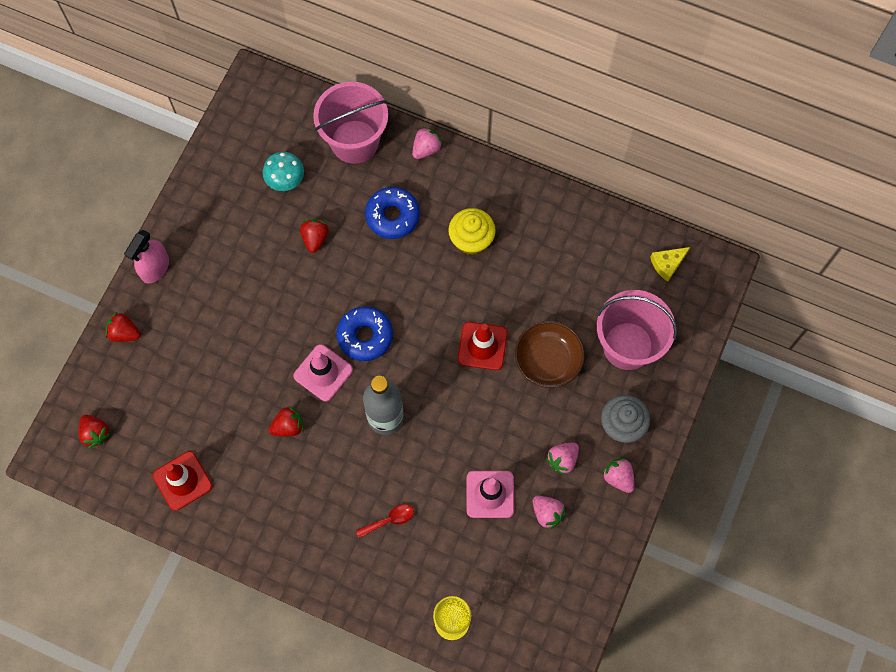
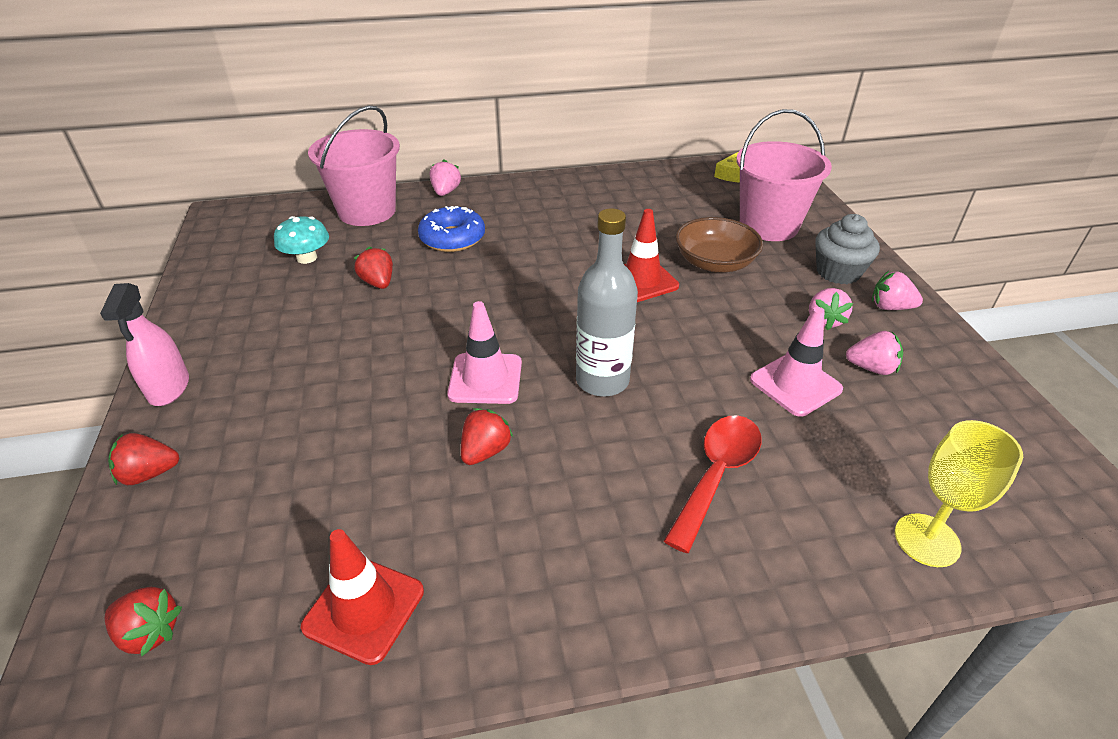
camera: 35 degrees left, 30 degrees down
(365, 336) = (507, 327): blue donut -> none
(389, 520) = (716, 474): red spoon -> red spoon, size x1.76
(471, 239) = (548, 223): yellow cupcake -> none

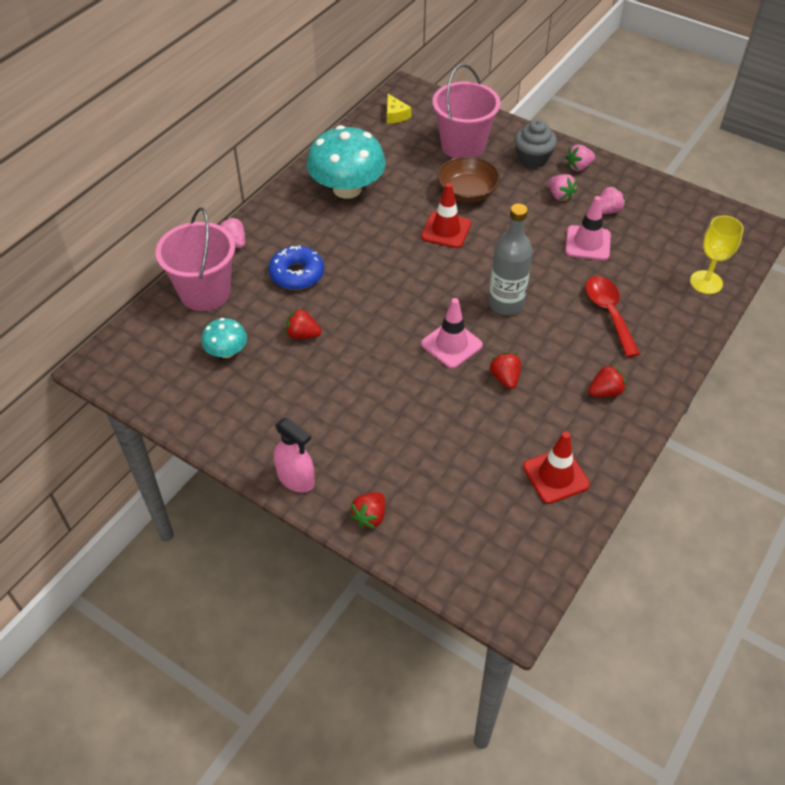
camera: 45 degrees left, 10 degrees up
(150, 632) = (490, 557): red strawberry -> red strawberry (605, 392)
(599, 203) = (347, 189): none -> turquoise mushroom

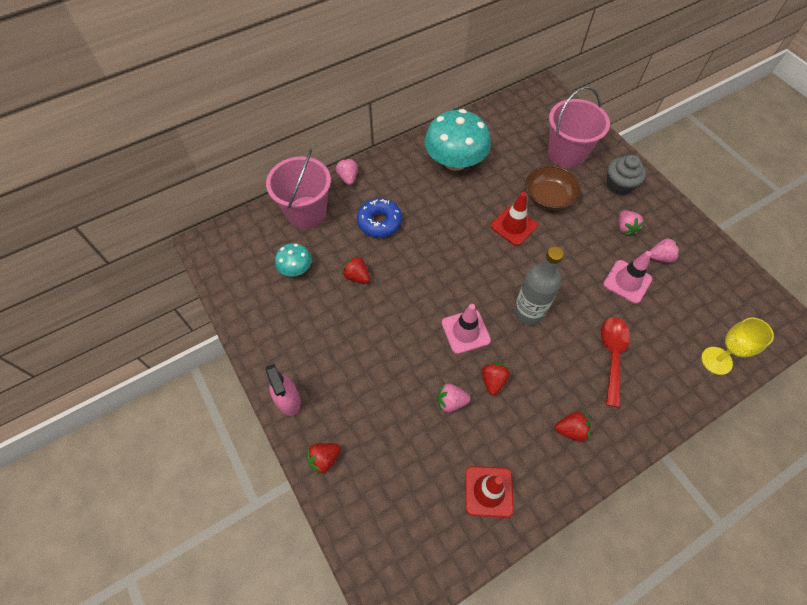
camera: 25 degrees right, 10 degrees up
(395, 115) = (525, 108): yellow cheese -> none
(578, 167) = (655, 206): pink strawberry -> pink strawberry (451, 401)

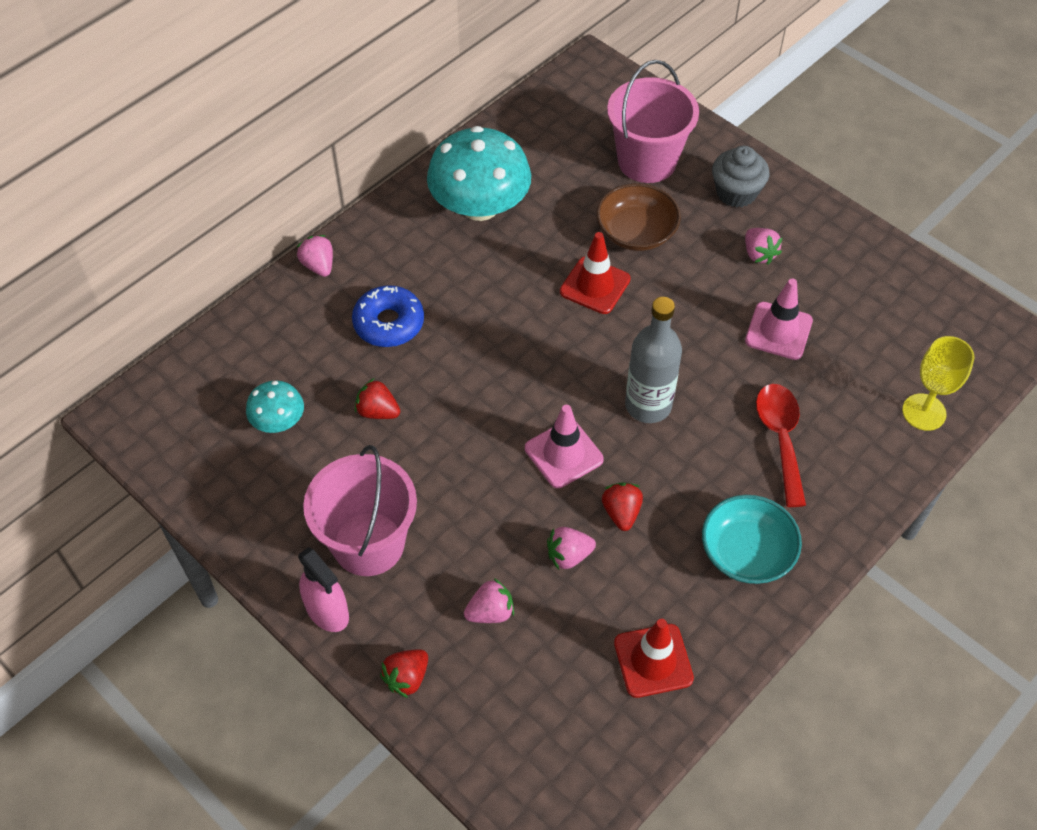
camera: 15 degrees left, 5 degrees down
(306, 212) = (268, 333): pink bucket -> pink bucket (368, 544)
(571, 430) = (747, 552): red strawberry -> turquoise bowl
(660, 257) = (817, 286): pink strawberry -> pink strawberry (490, 612)

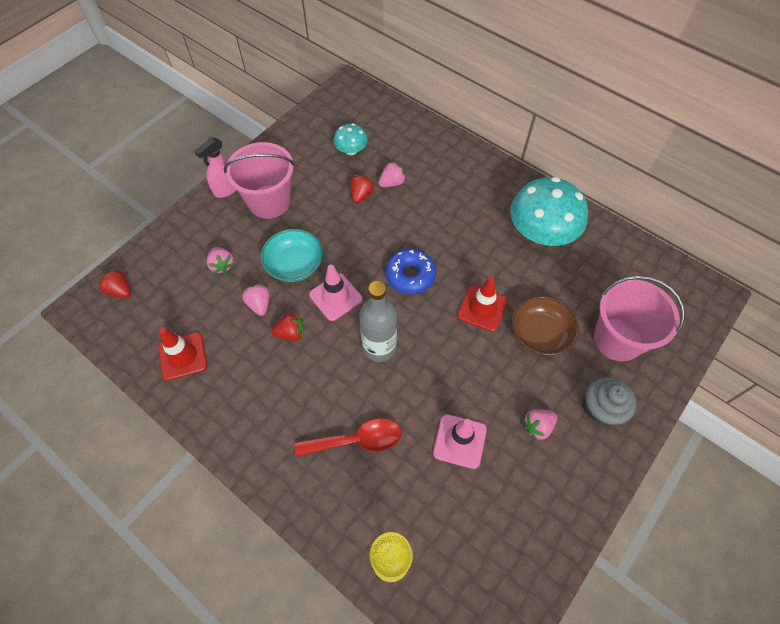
camera: 85 degrees right, 5 degrees up
(318, 266) = (469, 153): pink strawberry -> pink strawberry (392, 183)
(389, 323) = (429, 193): blue donut -> blue donut (410, 275)
(407, 678) = (183, 229): red strawberry -> red strawberry (120, 290)
(747, 552) = (259, 414): turquoise bowl -> turquoise bowl (294, 265)

